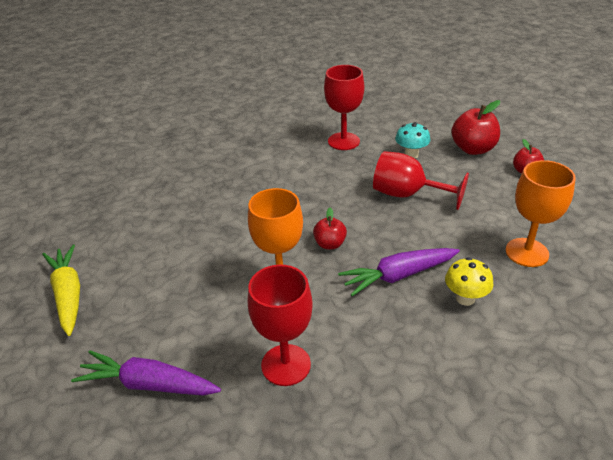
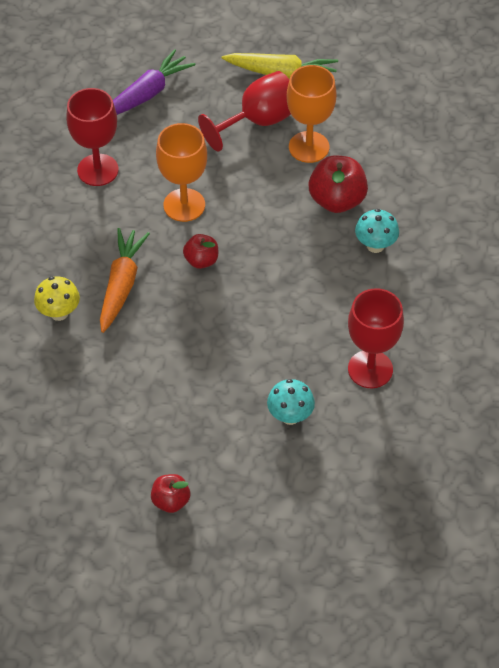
camera: 120 degrees right, 15 degrees up
(240, 173) = (375, 245): none -> turquoise mushroom
(398, 276) = (121, 285): purple carrot -> orange carrot
(407, 194) = (222, 363): red goblet -> red goblet (259, 121)
(473, 149) = (252, 485): red apple -> red apple (337, 200)
(527, 252) = (65, 397): orange goblet -> orange goblet (309, 147)

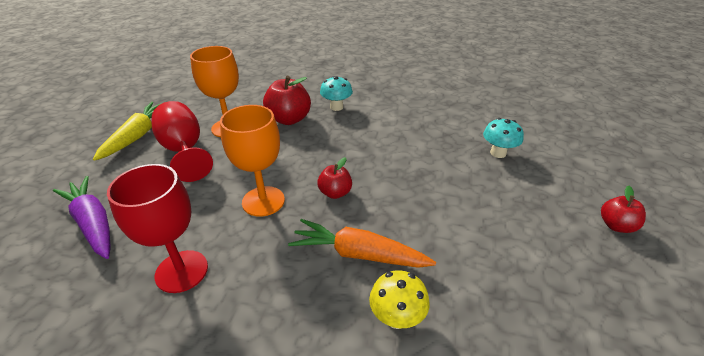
camera: 85 degrees left, 15 degrees down
(370, 369) = (446, 116): red goblet -> none

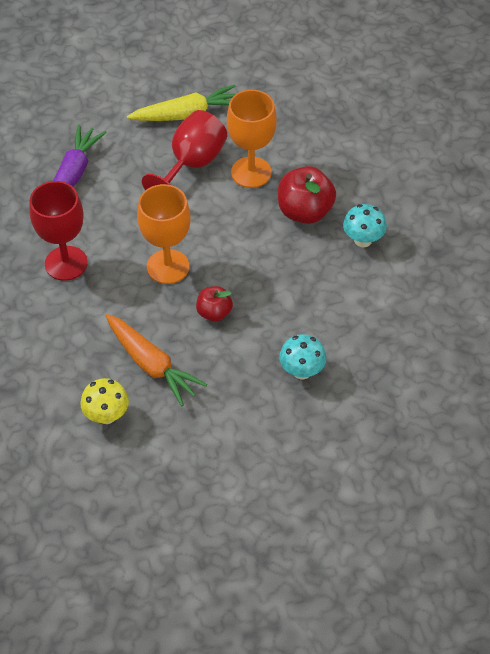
camera: 60 degrees right, 15 degrees up
(358, 254) = (152, 364): orange carrot -> orange carrot turned 150 degrees clockwise
(498, 153) = (381, 427): turquoise mushroom -> turquoise mushroom (301, 371)
(616, 225) = (320, 556): red apple -> none

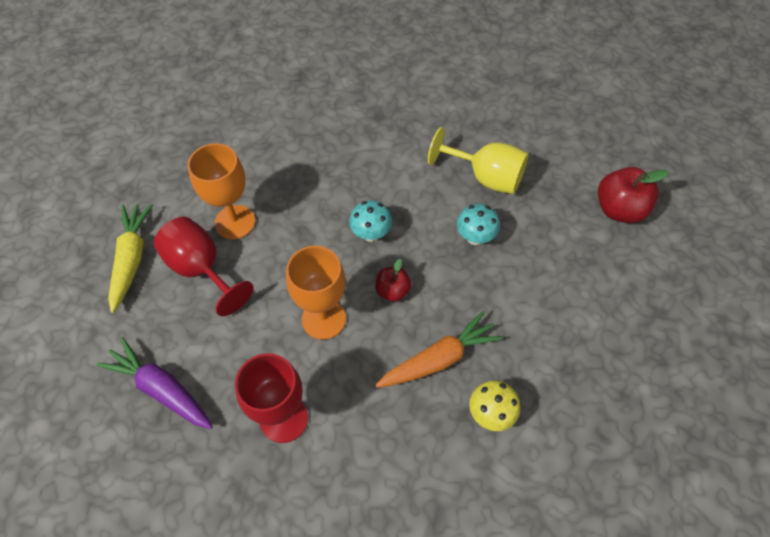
camera: 75 degrees left, 5 degrees up
(304, 211) = (300, 192): red apple -> red apple (619, 210)
(363, 240) = (348, 159): turquoise mushroom -> turquoise mushroom (371, 234)
(387, 368) = (485, 177): none -> yellow goblet

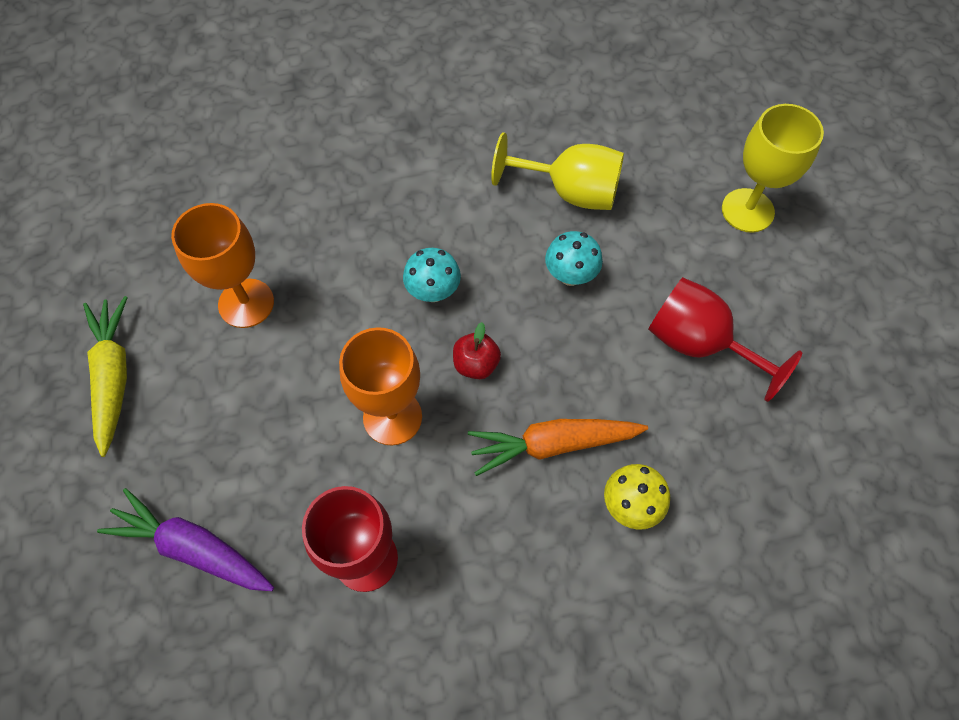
camera: 10 degrees left, 5 degrees up
(201, 269) = (214, 376): red goblet -> red goblet (698, 344)
(439, 358) = (553, 445): orange carrot -> orange carrot turned 150 degrees counterclockwise
(619, 210) = (747, 210): red apple -> yellow goblet

